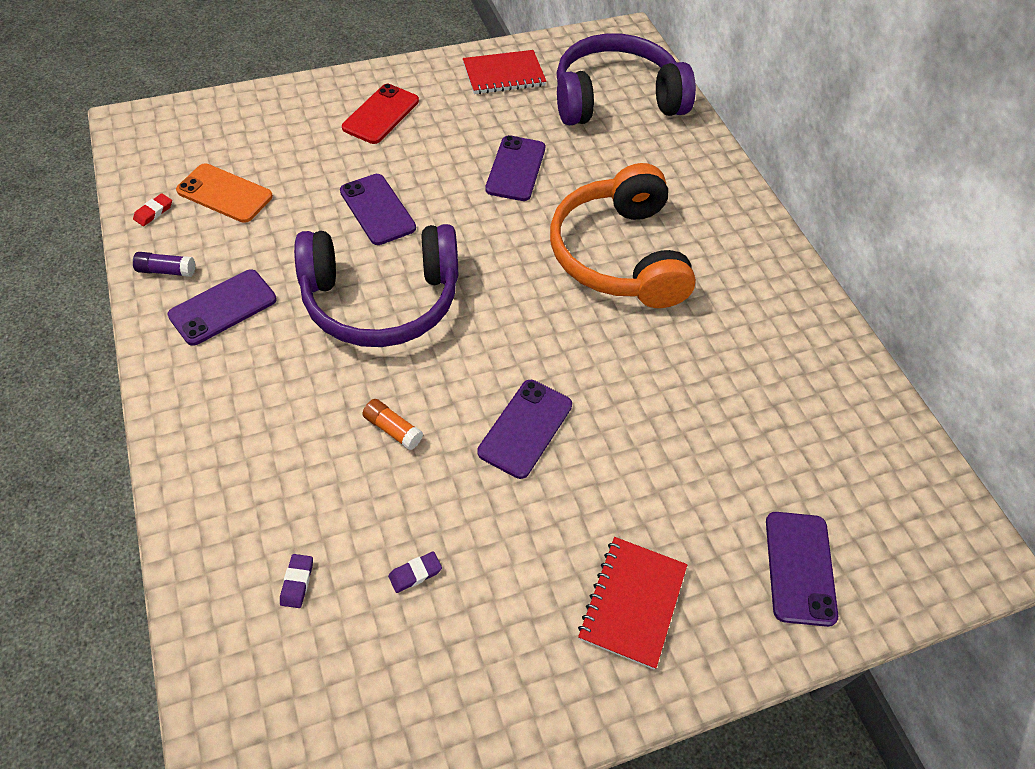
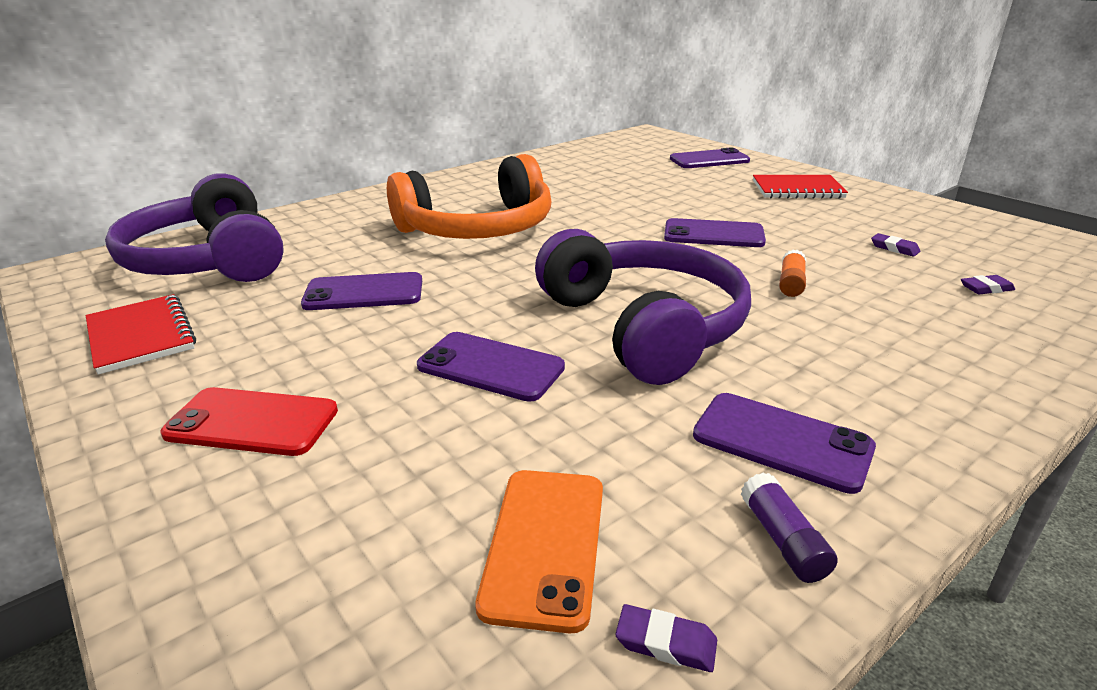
camera: 105 degrees left, 25 degrees down
(153, 212) = (666, 642): red eraser -> purple eraser
(377, 209) = (490, 367): purple phone -> purple phone turned 75 degrees clockwise

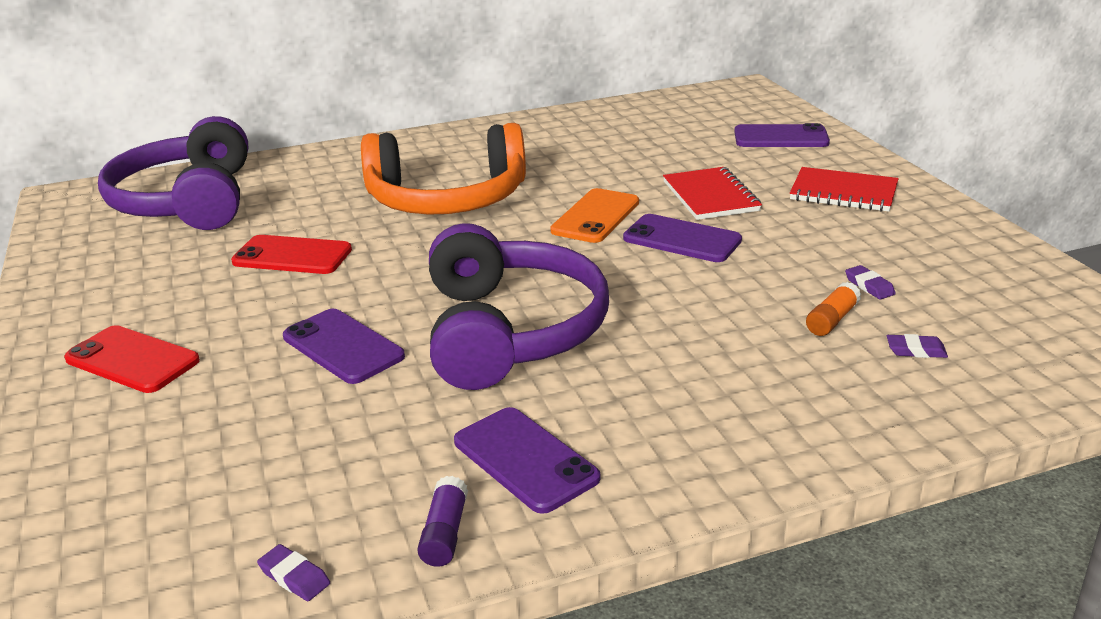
camera: 20 degrees right, 0 degrees up
(141, 336) = (96, 270): red notebook -> red notebook (710, 196)
(364, 293) = (292, 256): purple phone -> red phone
(544, 545) = (268, 495): orange phone -> orange phone (595, 216)
(791, 283) = (703, 310): orange glue stick -> orange glue stick (832, 320)

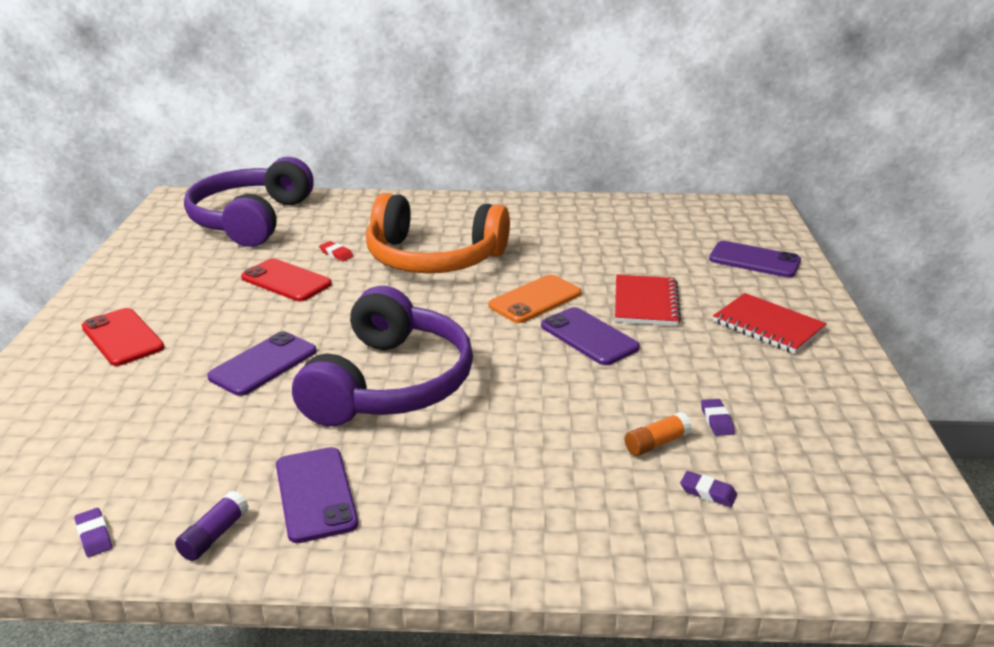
camera: 20 degrees right, 0 degrees up
(329, 216) = (336, 254): none -> red eraser
(343, 347) = (263, 364): purple phone -> purple phone turned 60 degrees clockwise

